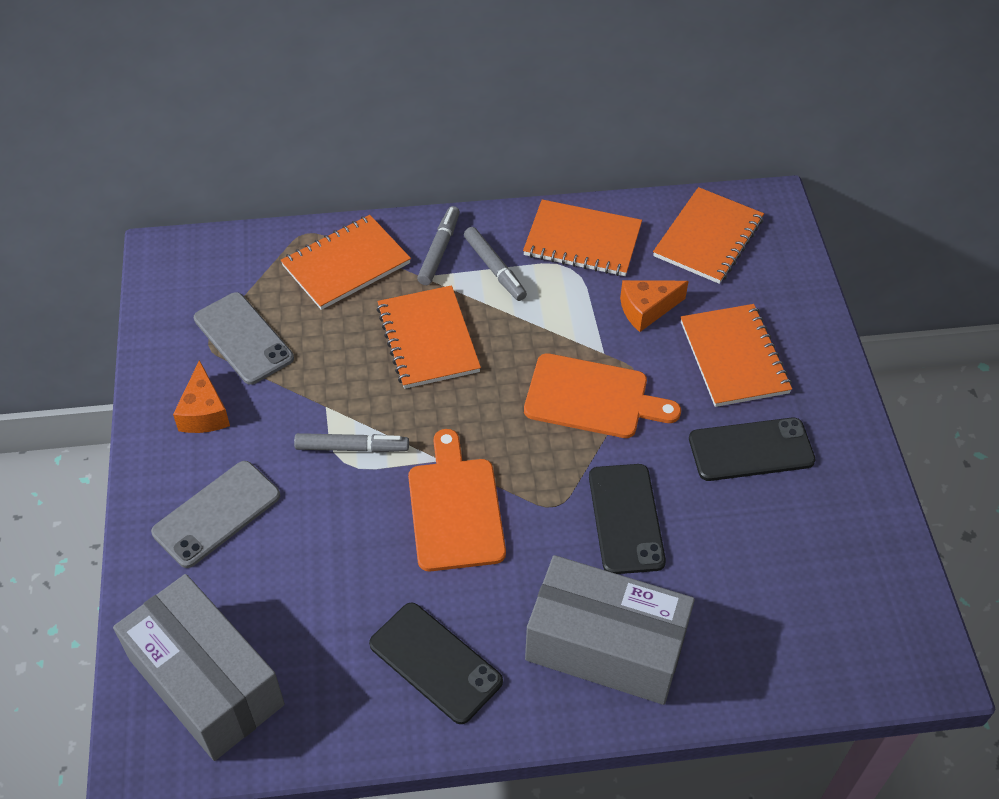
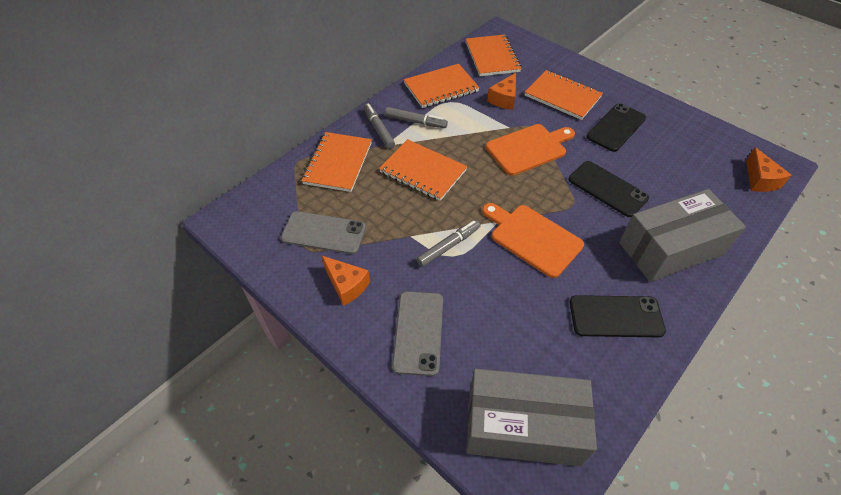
camera: 40 degrees left, 0 degrees up
(861, 662) = (760, 180): none -> orange cheese

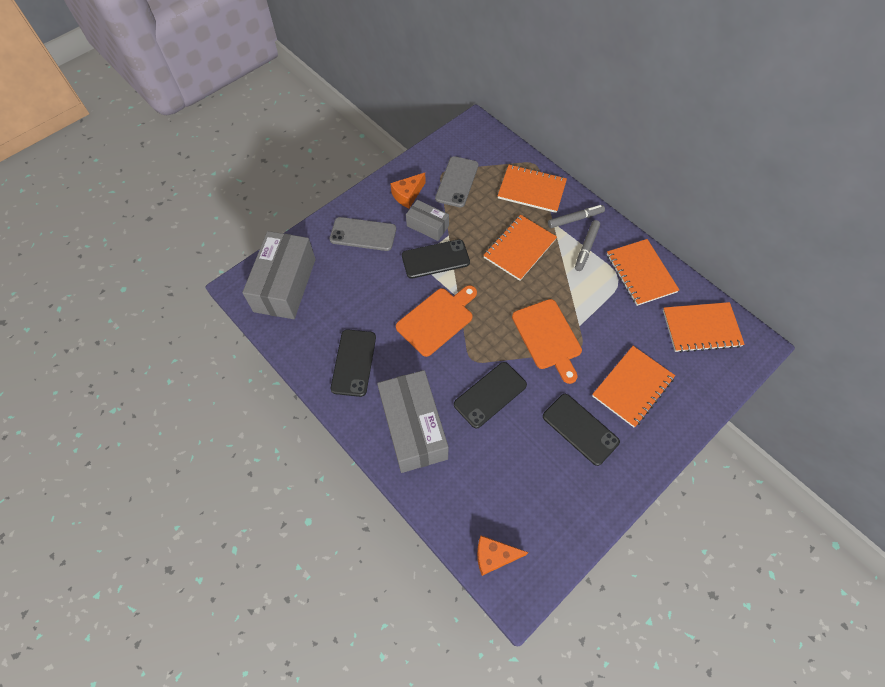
camera: 95 degrees right, 10 degrees up
(398, 258) = (427, 226): none -> grey box
(448, 246) = (435, 259): grey marker -> black phone
(504, 99) = (624, 328): orange cheese -> none

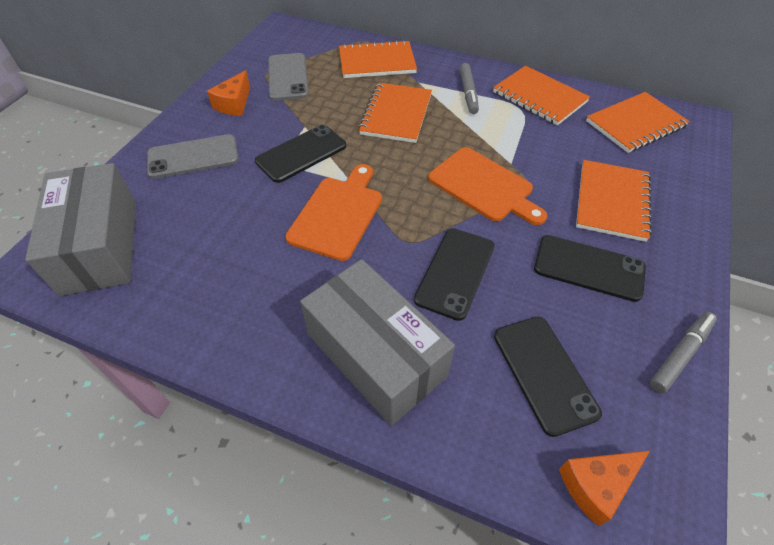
camera: 25 degrees left, 10 degrees down
(353, 362) = (246, 305): black phone -> black phone (544, 373)
(427, 226) = (274, 125): grey box -> none
(575, 219) = (439, 73): grey marker -> grey marker (680, 354)

